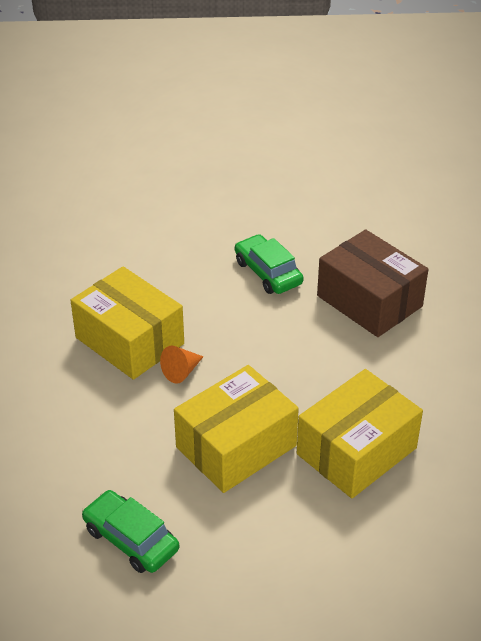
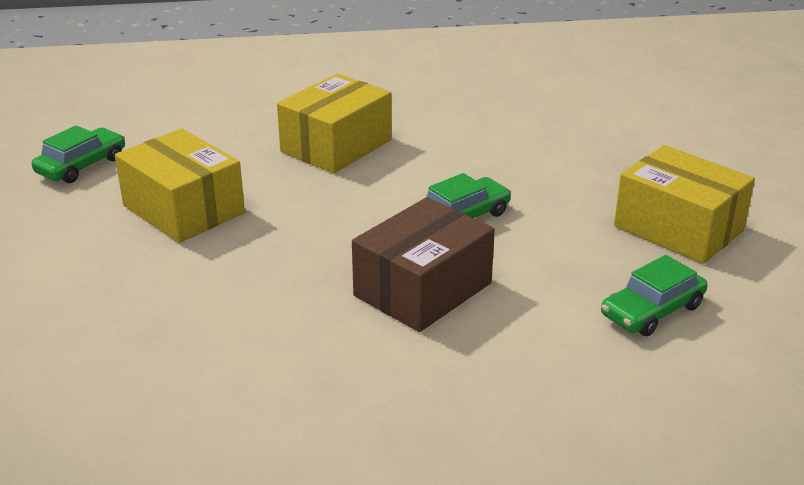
camera: 85 degrees right, 10 degrees down
(182, 371) = (292, 175): orange cone -> none
(356, 451) = (164, 281): yellow box -> yellow box (678, 228)
(394, 201) = (652, 310): none -> green car

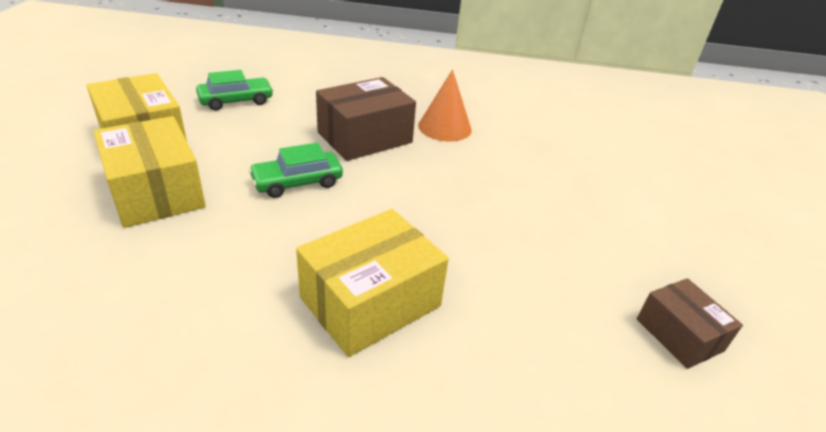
camera: 170 degrees left, 5 degrees up
(81, 165) = (679, 335): green car -> brown box
(183, 209) = (542, 241): yellow box -> yellow box (156, 192)
(312, 335) = (444, 127): none -> orange cone

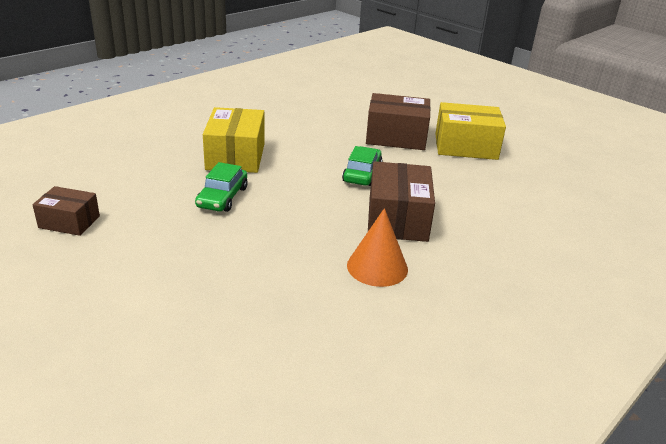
camera: 130 degrees right, 5 degrees down
(156, 192) = (396, 137): yellow box -> brown box
(236, 101) = (509, 189): green car -> green car (222, 197)

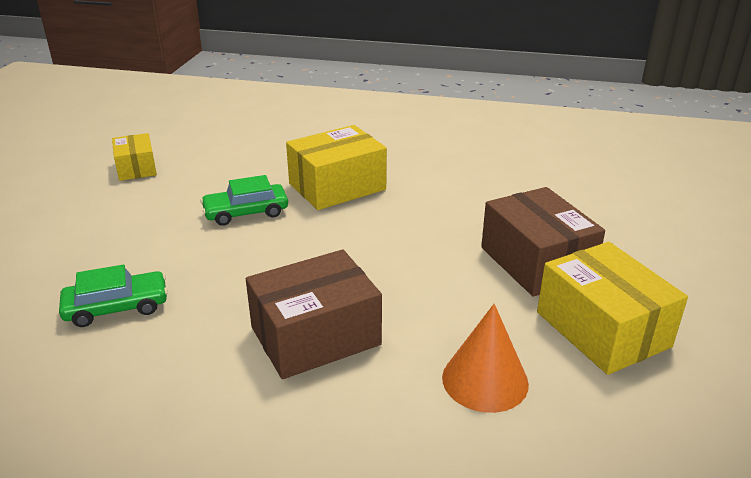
camera: 60 degrees right, 0 degrees up
(69, 222) = (136, 168): brown box -> yellow box
(362, 173) = (399, 272): green car -> green car (117, 307)
(377, 267) = (189, 358): orange cone -> orange cone (485, 380)

